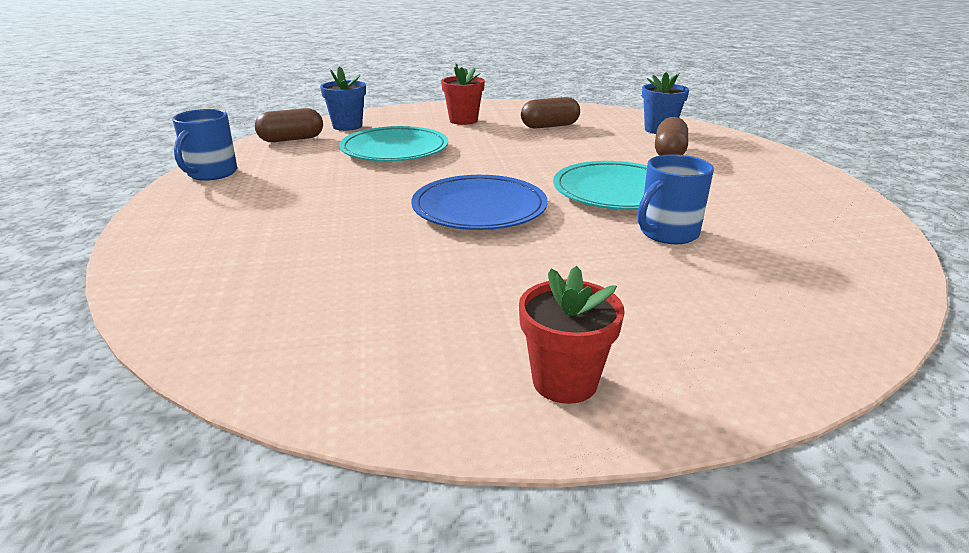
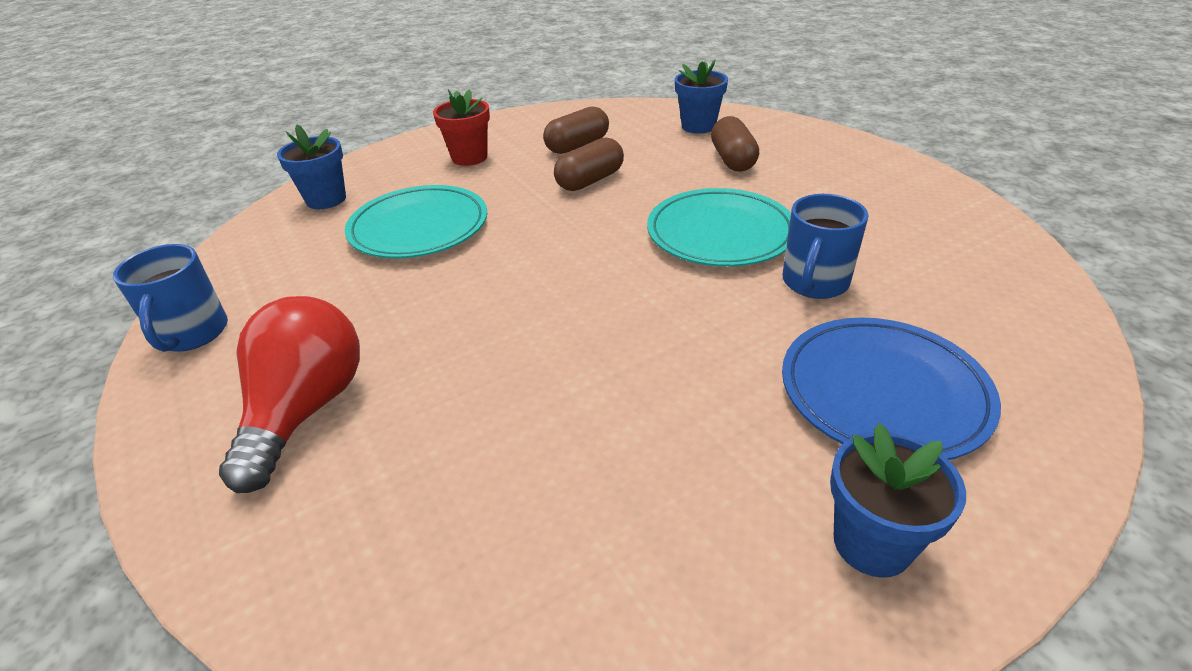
camera: 20 degrees left, 10 degrees up
(243, 221) = (306, 410): none -> red light bulb
(291, 139) = (265, 241): brown capsule -> brown capsule (590, 181)
(479, 208) = (592, 301): blue plate -> blue plate (883, 392)
(564, 382) = (872, 543): red flower pot -> blue flower pot

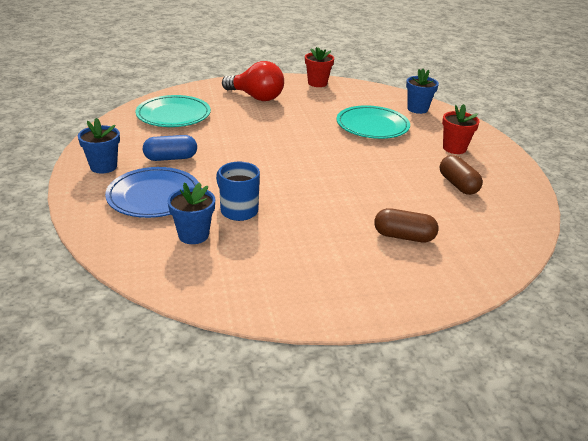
camera: 105 degrees right, 5 degrees down
(192, 334) = (317, 83): blue mug -> red flower pot
(590, 181) = (400, 177): brown capsule -> none
(698, 126) = (475, 242): blue flower pot -> blue flower pot (193, 235)
(720, 233) = (307, 200): turquoise plate -> turquoise plate (173, 115)
(726, 434) = (171, 158): none -> blue capsule

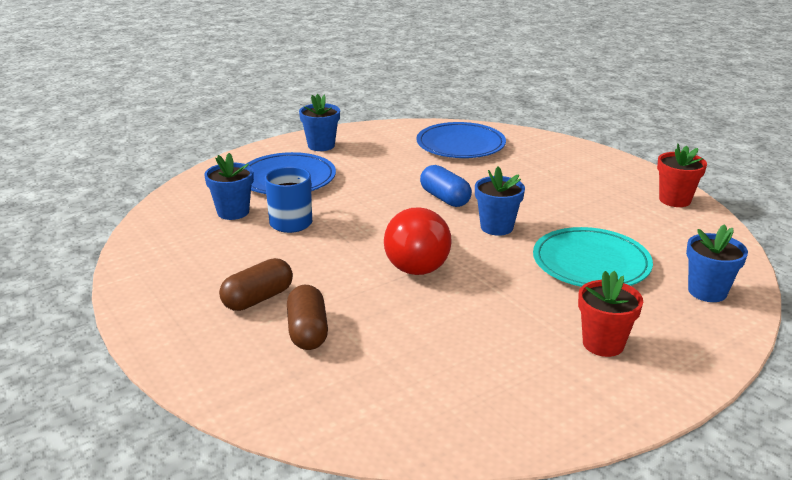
camera: 70 degrees right, 5 degrees down
(171, 158) = (366, 167): blue capsule -> blue capsule (445, 198)
(173, 115) = (460, 145): turquoise plate -> blue plate
(256, 97) = (567, 173): red light bulb -> red light bulb (418, 261)
(310, 138) = (496, 227): none -> blue flower pot
(458, 185) = (482, 360): brown capsule -> brown capsule (258, 299)

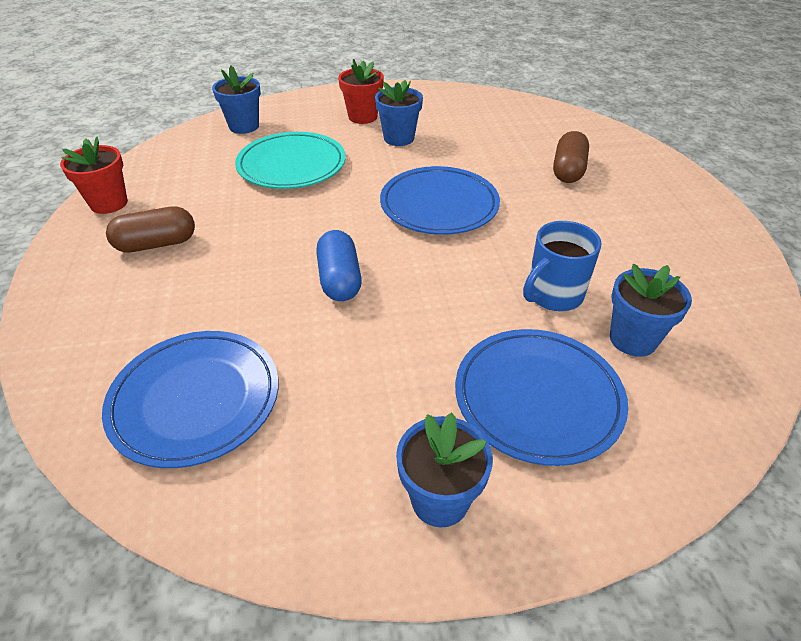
camera: 155 degrees left, 15 degrees up
(258, 299) = (607, 207): brown capsule -> brown capsule (156, 244)
(418, 261) = (439, 205): red light bulb -> blue plate
(496, 227) = (327, 221): blue flower pot -> blue flower pot (399, 138)

